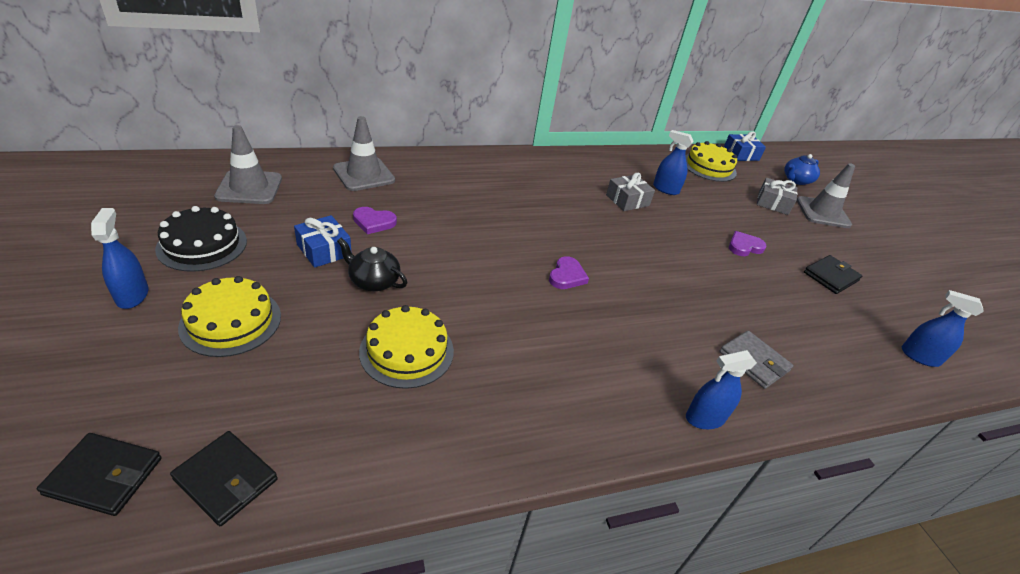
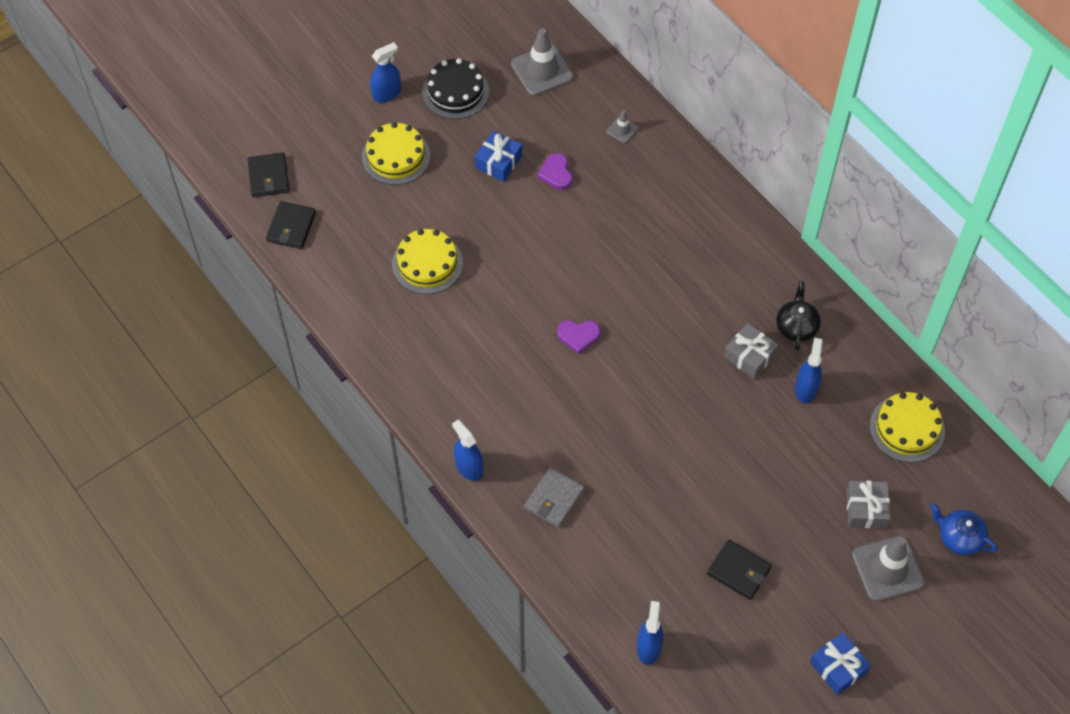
camera: 75 degrees right, 20 degrees up
(364, 174) = (622, 130): grey traffic cone -> grey traffic cone, size x0.48
(373, 281) = (484, 210): black teapot -> black teapot (796, 327)
(740, 154) = (982, 464): blue gift -> blue gift (838, 667)
(744, 246) = (738, 481): purple heart -> none

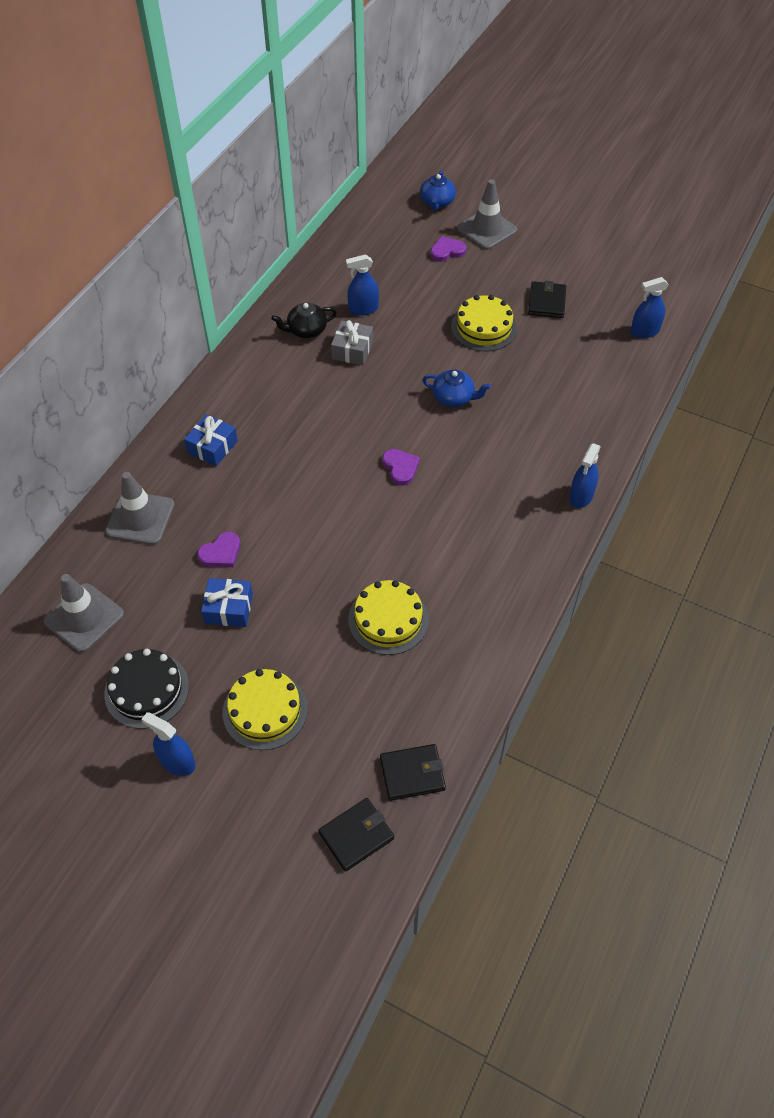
camera: 115 degrees left, 5 degrees down
(554, 499) = (568, 428): grey wallet -> none
(622, 130) = (140, 518): grey traffic cone -> grey traffic cone, size x2.06
(642, 417) = (454, 397): none -> blue teapot
(838, 667) = (579, 234): blue gift -> blue gift (212, 447)
(866, 509) = (447, 251): grey gift -> purple heart
(907, 428) = (364, 247): yellow cake -> yellow cake (484, 327)

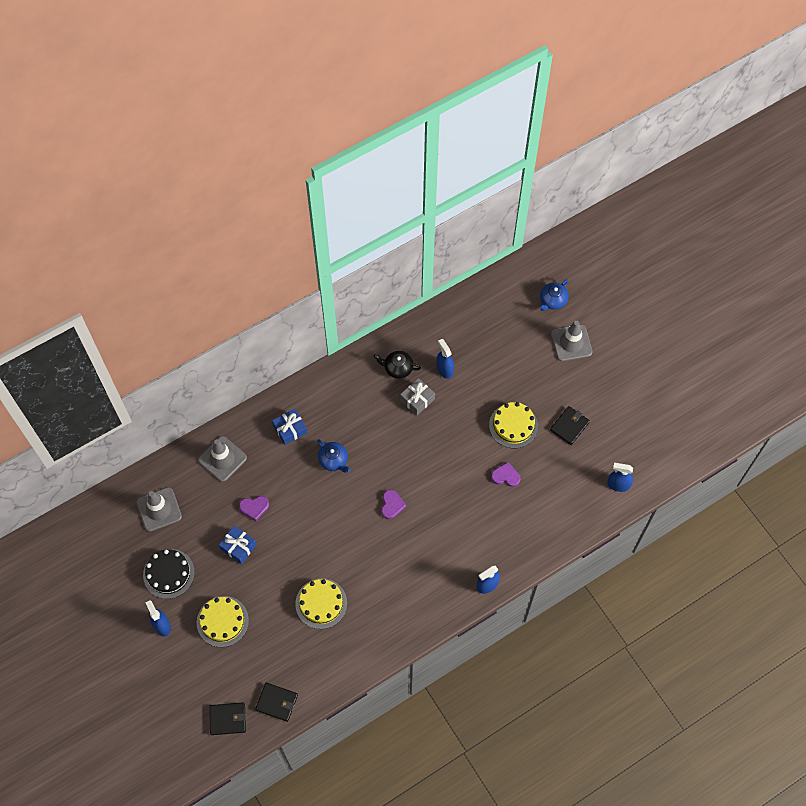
camera: 30 degrees right, 10 degrees up
(363, 309) = (444, 369): blue spray bottle -> blue spray bottle turned 45 degrees clockwise
(447, 251) = (531, 348): purple heart -> purple heart (505, 476)
(454, 397) = (457, 470): blue teapot -> blue teapot (333, 460)

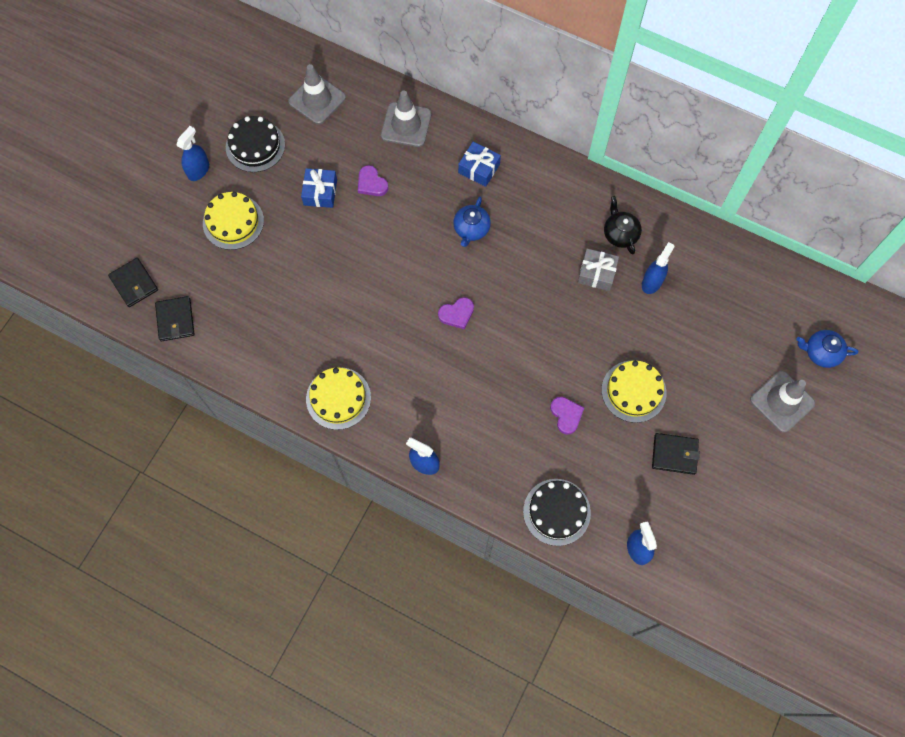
camera: 60 degrees right, 5 degrees up
(321, 603) = (305, 304): yellow cake -> yellow cake (338, 398)
(567, 519) = (556, 512): none -> black cake

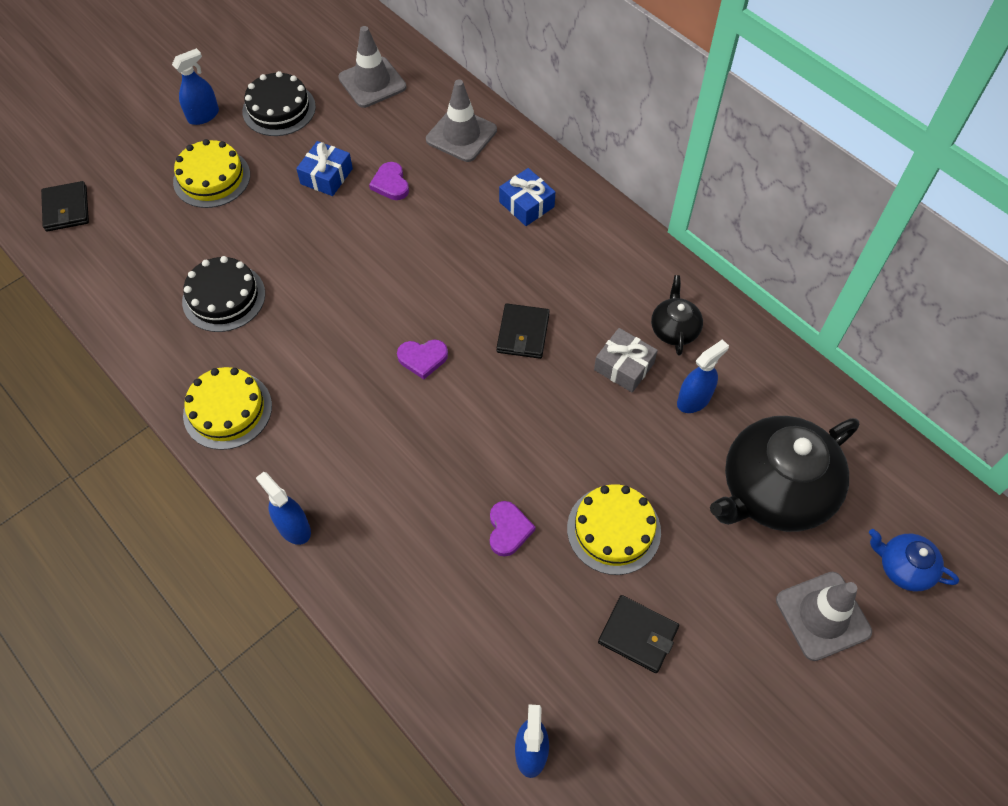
camera: 20 degrees right, 10 degrees down
(175, 320) = (89, 261): black wallet -> black wallet (523, 333)
(471, 229) = (486, 267): blue teapot -> none
(556, 512) = (439, 655): black cake -> black cake (224, 297)
(725, 328) = (774, 490): none -> black teapot

